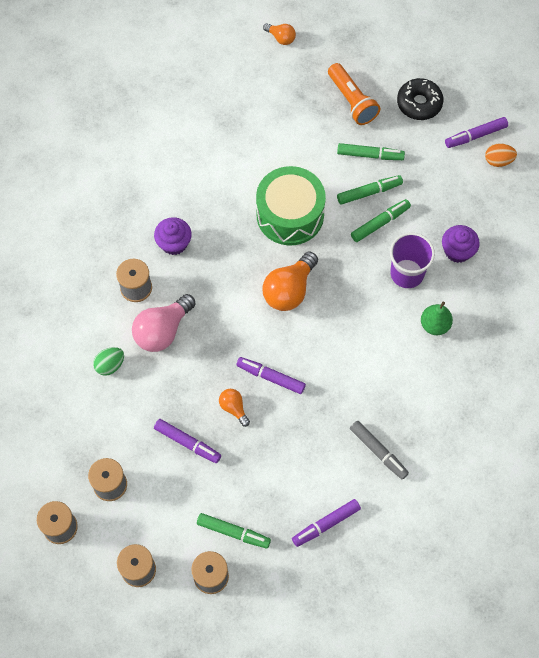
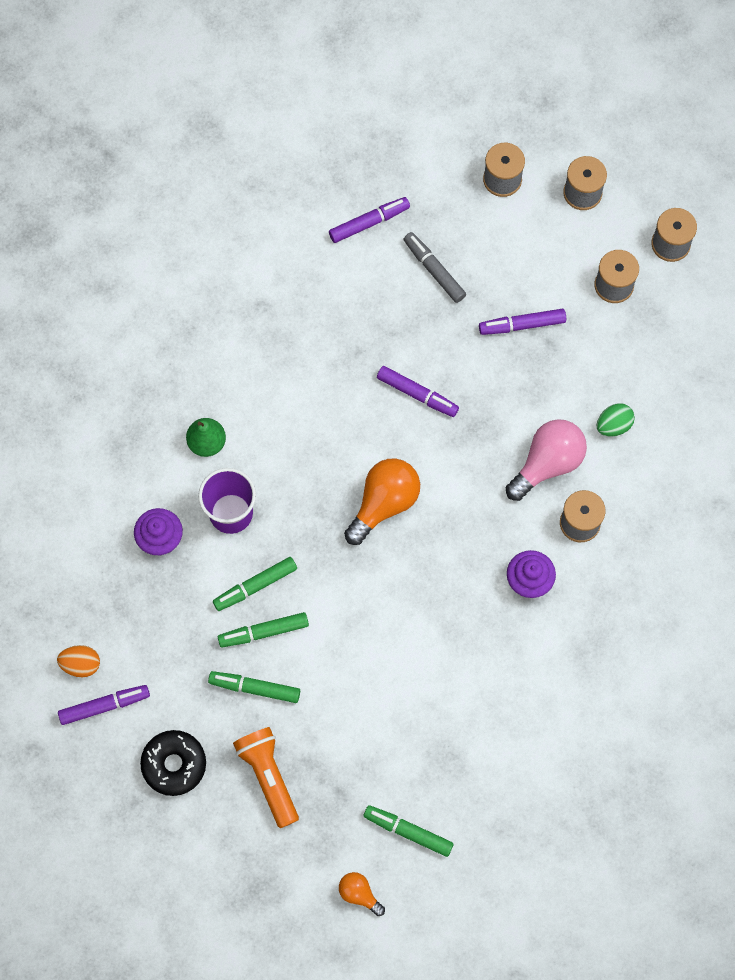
camera: 175 degrees left, 5 degrees up
(187, 443) = (522, 325): purple marker -> purple marker turned 45 degrees counterclockwise
(233, 532) = (474, 223): green marker -> green marker (408, 831)
(234, 408) = (464, 361): orange light bulb -> none
(290, 215) = (373, 608): green drum -> none
(378, 451) = (298, 297): grey marker -> grey marker (434, 270)

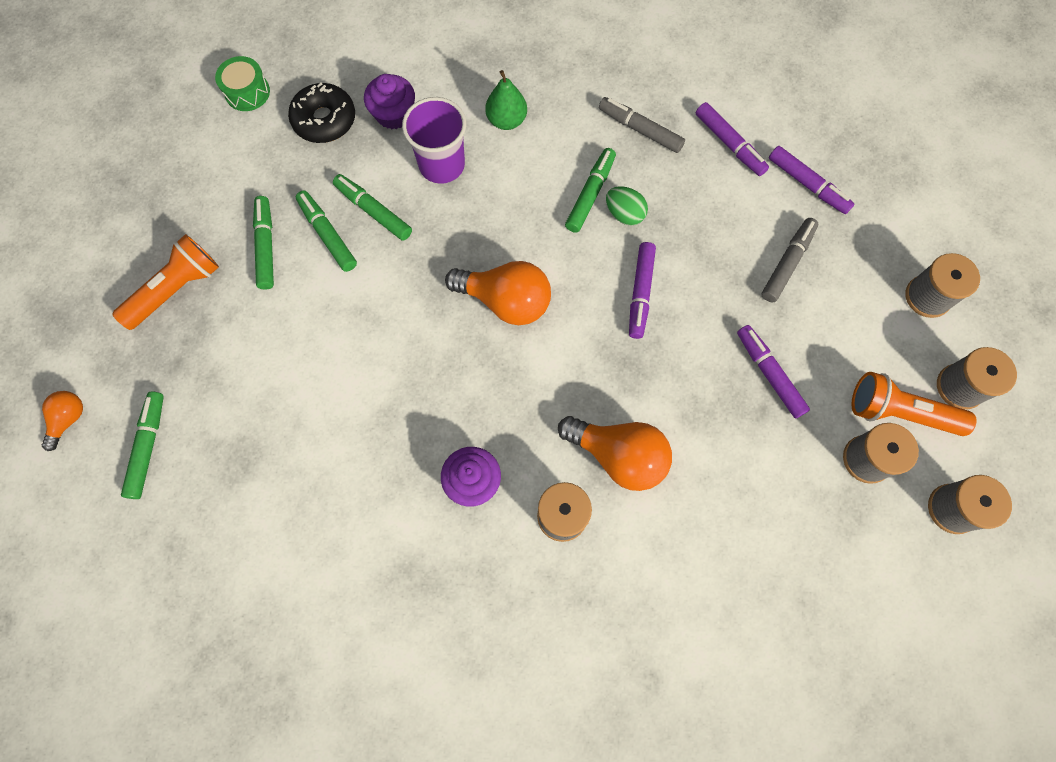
camera: 70 degrees right, 0 degrees up
(81, 664) = (247, 92): orange egg -> green drum
(104, 706) = (212, 124): purple marker -> purple marker (729, 144)
(174, 764) = (168, 201): black donut -> black donut (324, 120)
(262, 334) = (640, 129): none -> grey marker
(310, 399) = (590, 194): none -> green marker
(547, 463) = (618, 456): pink light bulb -> orange light bulb
(586, 245) = (899, 412): none -> orange flashlight
(613, 425) = (696, 516): green egg -> green egg (624, 214)

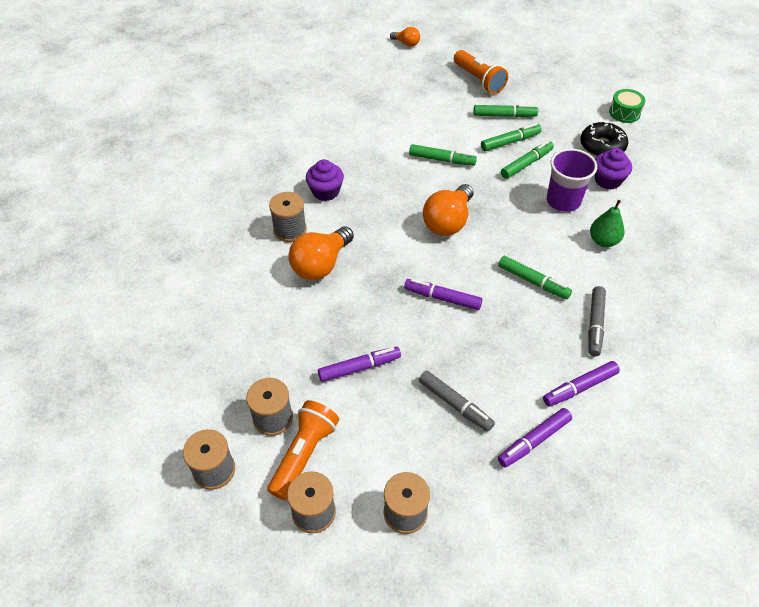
camera: 100 degrees right, 20 degrees down
(148, 447) = (384, 68): green marker -> green marker (442, 160)
(624, 214) = (513, 300): green egg -> none
(640, 129) = (595, 324): grey marker -> grey marker turned 150 degrees clockwise

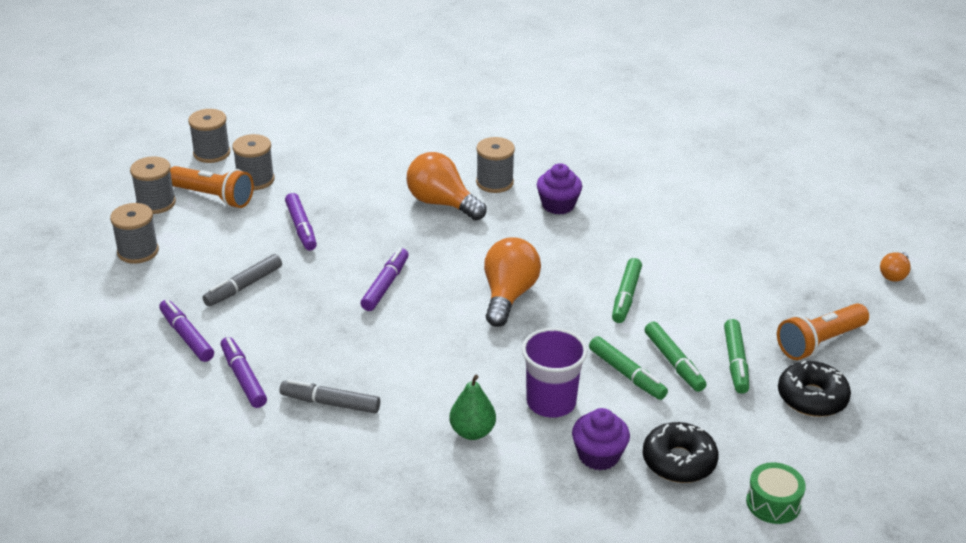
camera: 90 degrees right, 15 degrees down
(448, 222) = (508, 295): orange light bulb -> orange light bulb turned 75 degrees clockwise
(531, 89) = (812, 397): none -> black donut
(533, 281) = (404, 358): green marker -> none

